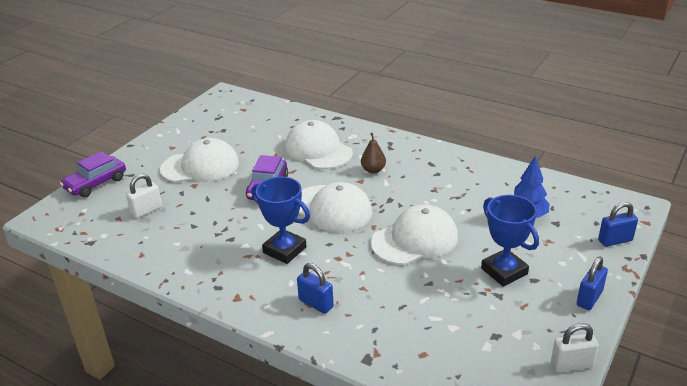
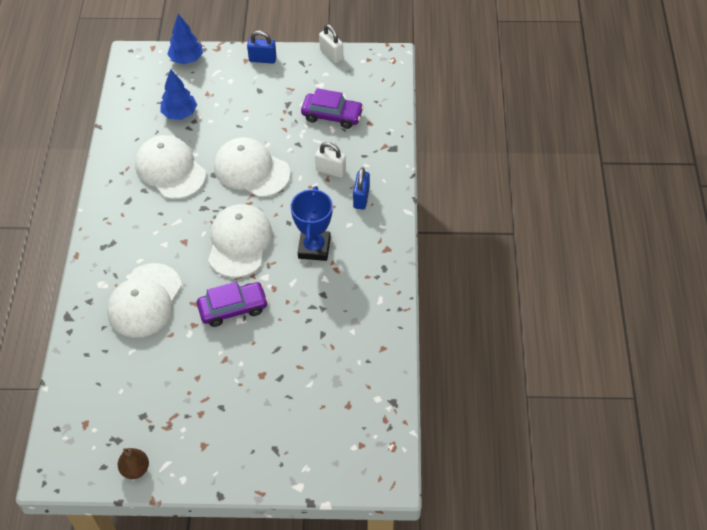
camera: 120 degrees left, 20 degrees up
(96, 183) = (308, 471): purple car -> purple car (332, 115)
(146, 210) = (324, 388): white padlock -> white padlock (330, 170)
(200, 166) = (226, 390): white cap -> white cap (170, 169)
(373, 170) = (161, 239): brown pear -> brown pear (135, 469)
(504, 271) = (259, 108): blue trophy -> none
(615, 240) = (186, 59): blue padlock -> blue tree

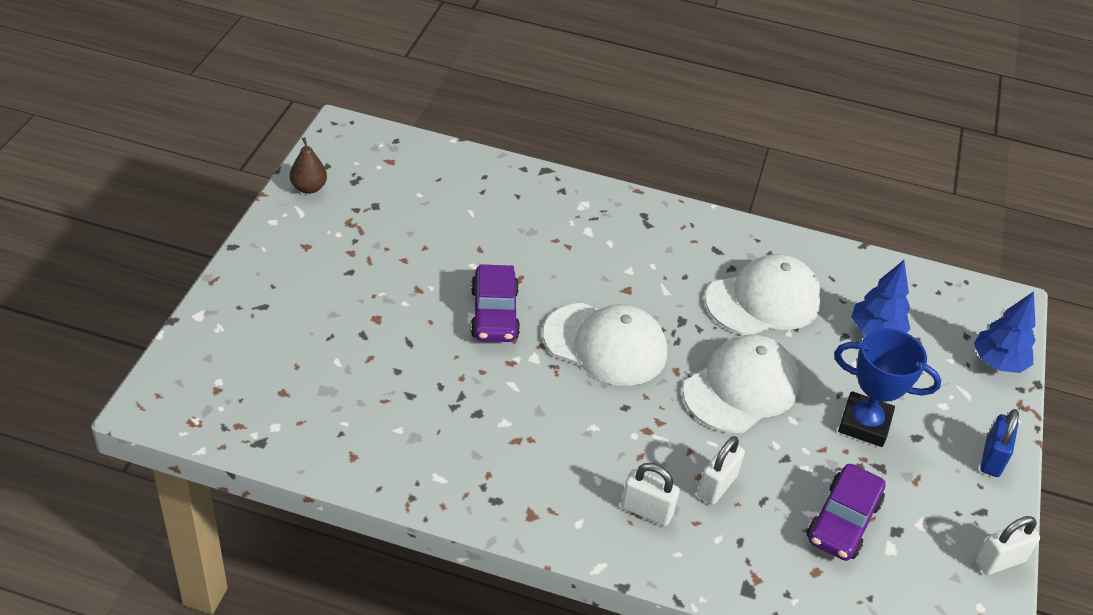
camera: 100 degrees right, 10 degrees down
(145, 301) = (542, 236): white cap -> none
(314, 248) = (566, 425): blue trophy -> blue trophy (864, 424)
(361, 198) = (646, 510): blue padlock -> white padlock

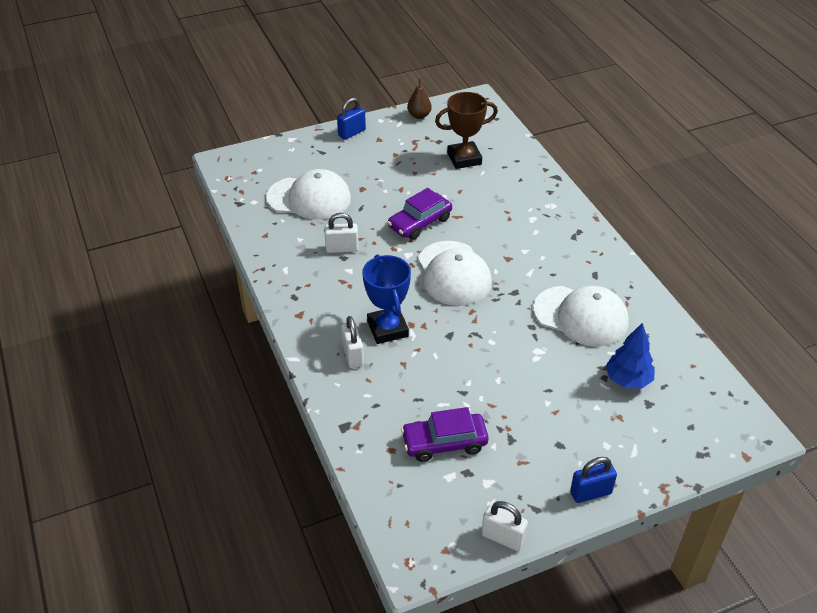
camera: 55 degrees right, 0 degrees up
(262, 259) = (352, 133): none -> blue padlock
(431, 209) = (464, 158): none -> brown trophy
(716, 486) = (405, 374): white padlock -> white padlock (342, 248)
(741, 388) = (494, 344): white cap -> white cap (309, 198)
(864, 424) = (538, 414): blue trophy -> blue trophy (387, 329)
(997, 363) = (687, 455): blue tree -> none

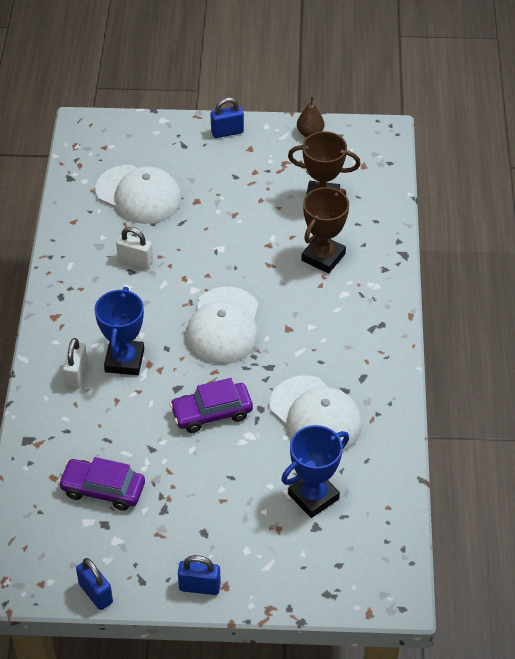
camera: 25 degrees right, 5 degrees up
(420, 223) = (228, 259): purple car -> purple car (212, 413)
(496, 198) = (323, 257): none -> brown trophy
(503, 537) = (95, 593): white padlock -> blue padlock
(628, 379) = (313, 496): blue tree -> blue trophy

